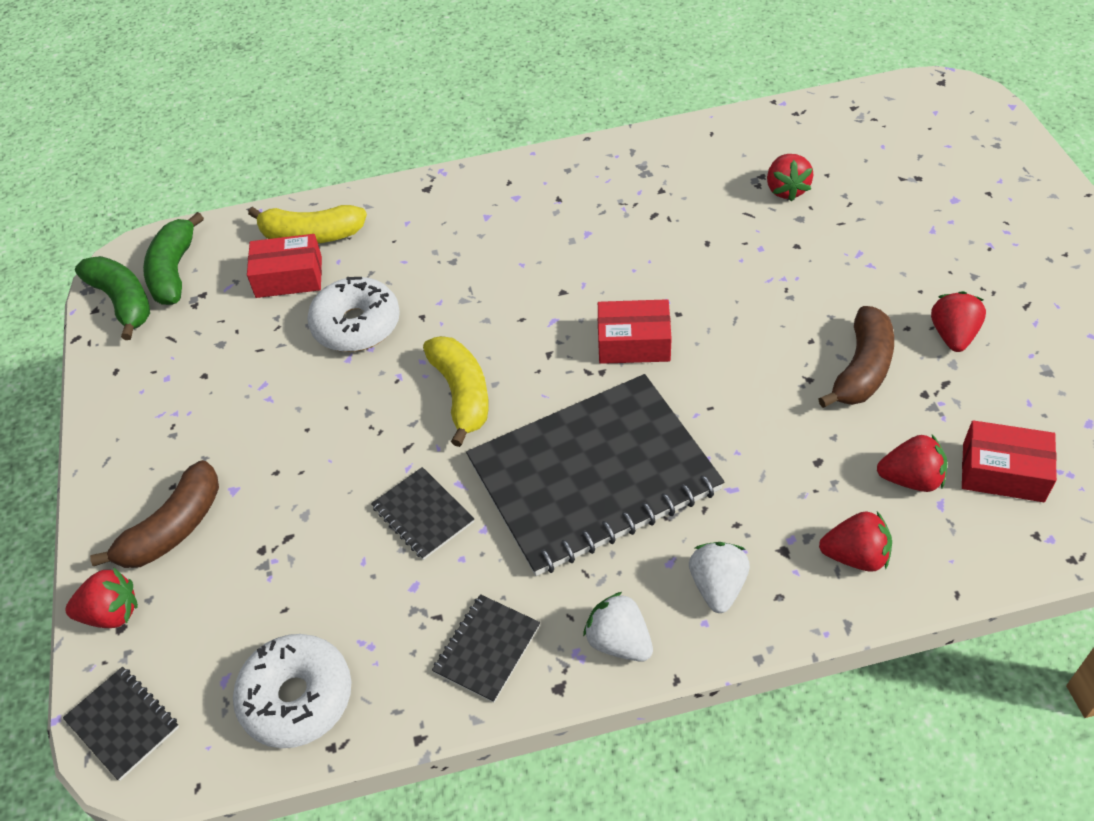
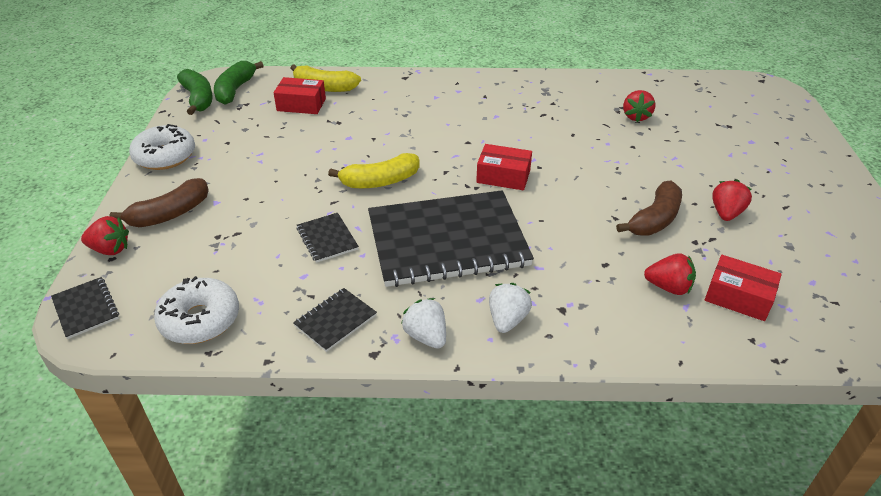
camera: 10 degrees right, 10 degrees down
(356, 325) = (331, 135): white donut -> white donut (165, 156)
(461, 394) = (380, 181): yellow banana -> yellow banana turned 75 degrees clockwise
(855, 556) = (612, 323): red strawberry -> none

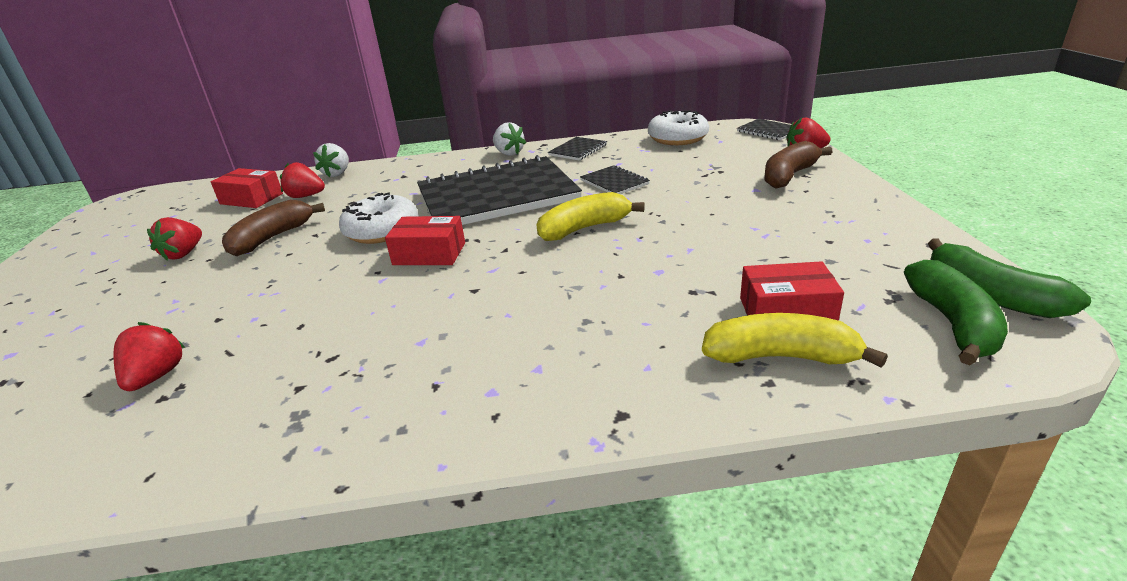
camera: 175 degrees right, 10 degrees down
(165, 156) = (884, 215): white donut -> white donut (382, 231)
(507, 320) = (448, 166): white strawberry -> white strawberry (337, 173)

